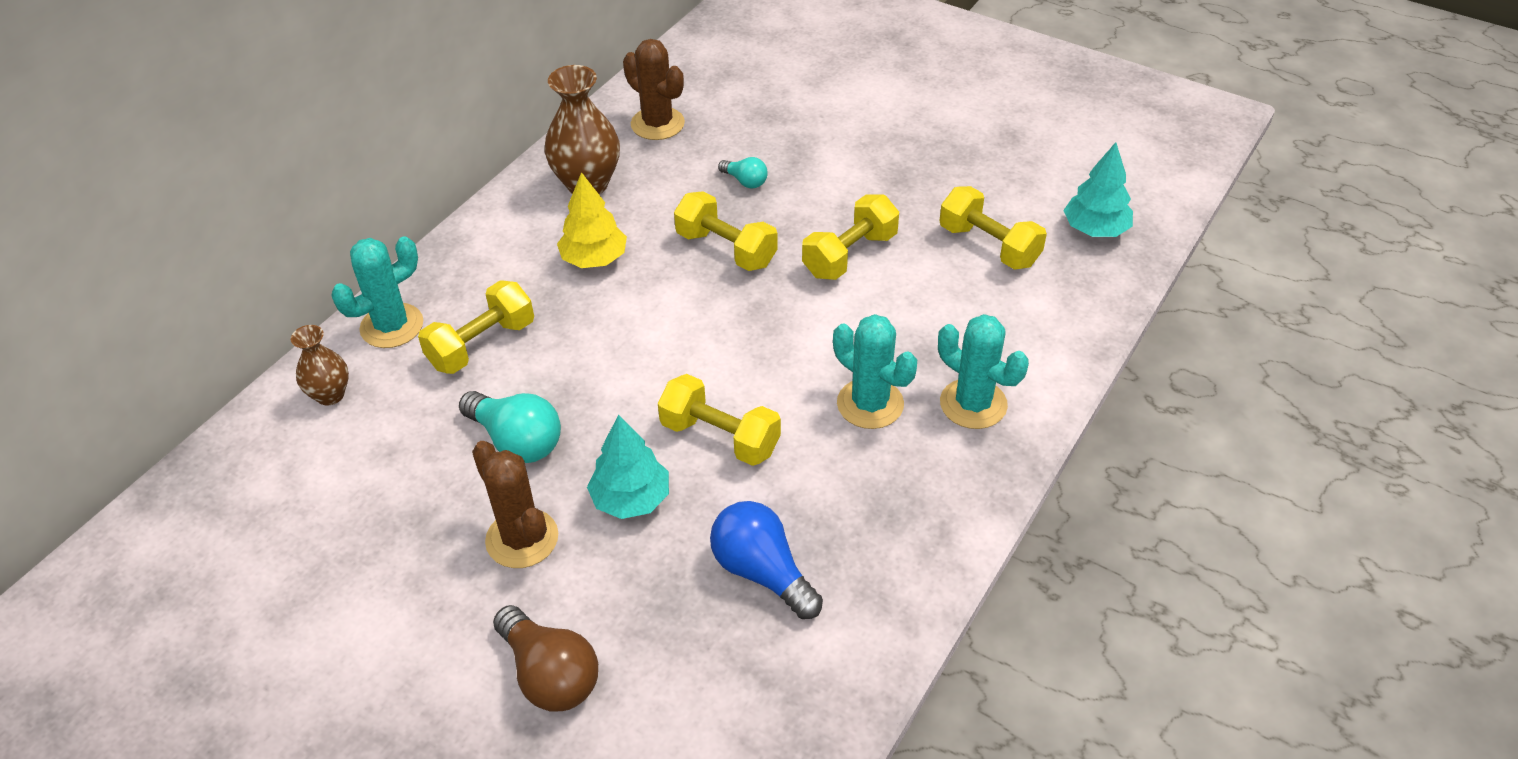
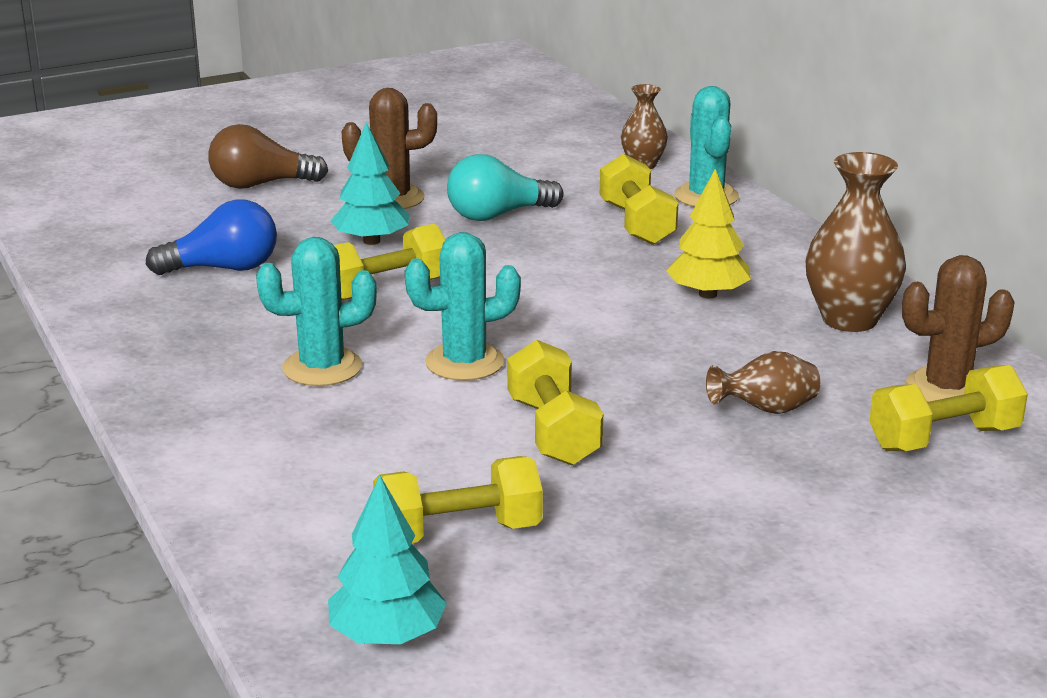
camera: 120 degrees right, 20 degrees down
(726, 249) = (647, 363): yellow dumbbell -> yellow dumbbell (944, 439)
(745, 181) = (766, 410): turquoise light bulb -> brown vase
(973, 404) = (242, 420): turquoise cactus -> turquoise cactus (464, 362)

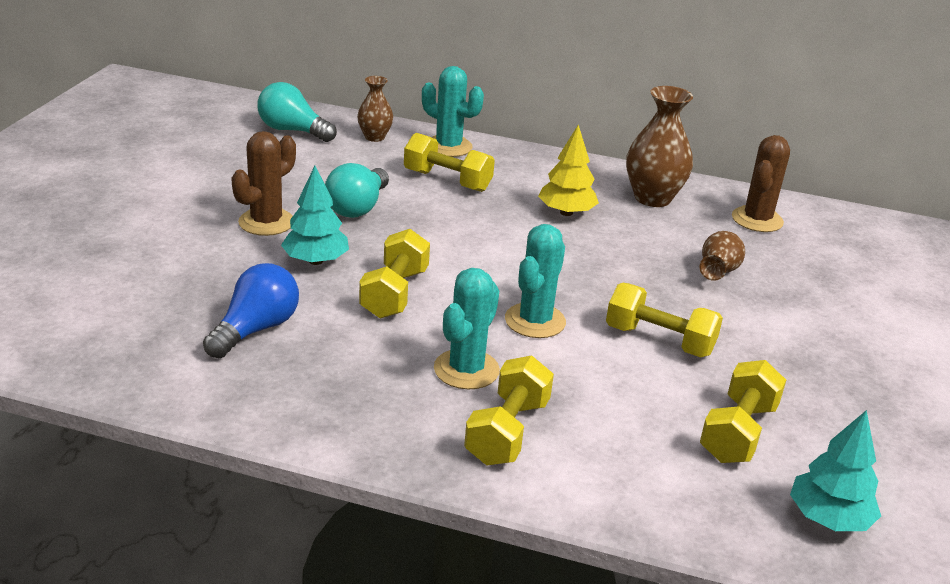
camera: 50 degrees left, 5 degrees up
(260, 184) = (148, 249): brown light bulb -> none
(570, 136) = (292, 131): none -> turquoise light bulb
(944, 439) = (804, 249): yellow dumbbell -> yellow dumbbell (507, 432)

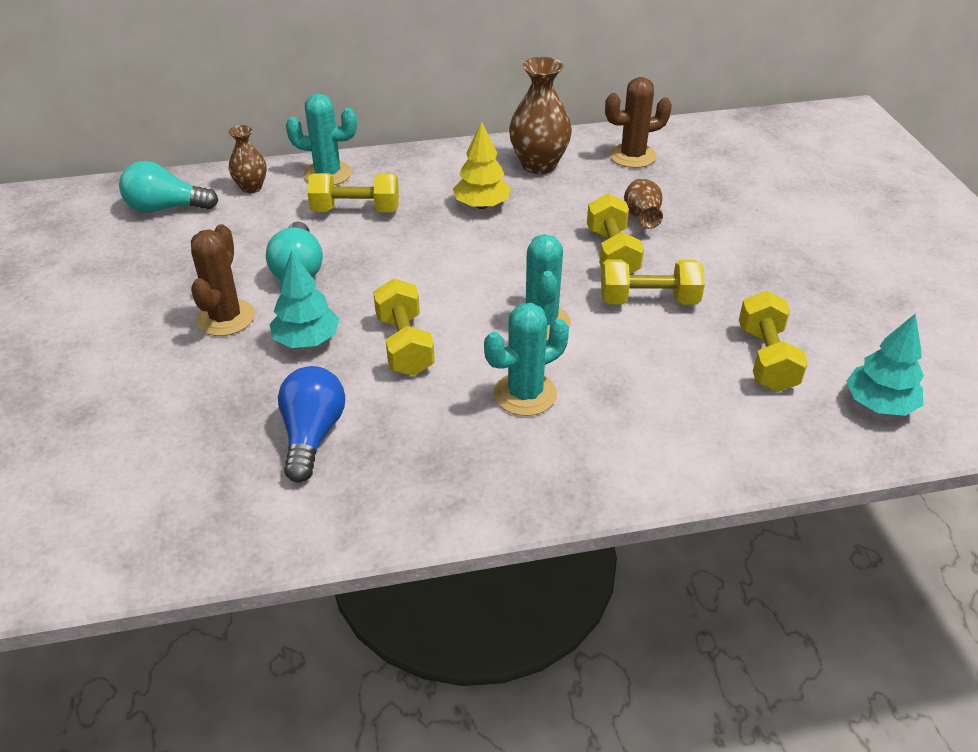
camera: 25 degrees left, 10 degrees up
(466, 369) = (525, 394): turquoise cactus -> turquoise cactus turned 60 degrees clockwise
(507, 432) = (604, 438): yellow dumbbell -> yellow dumbbell (612, 253)
(757, 220) = (632, 156): brown cactus -> brown cactus turned 75 degrees clockwise

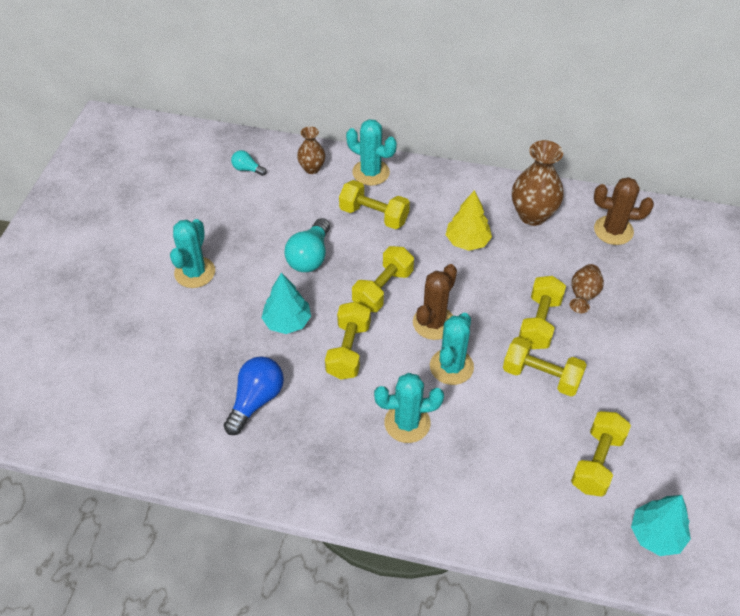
camera: 25 degrees right, 10 degrees up
(148, 326) = (195, 272): none -> turquoise cactus
(166, 208) = (247, 169): turquoise light bulb -> turquoise light bulb, size x0.54
(225, 318) = (244, 283): brown cactus -> brown cactus (433, 323)
(410, 274) = (383, 289): none -> yellow dumbbell

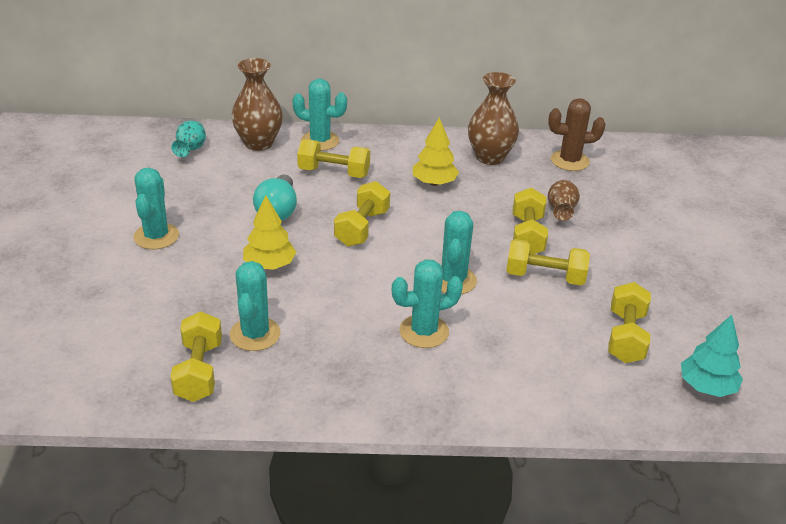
camera: 15 degrees left, 15 degrees down
(247, 169) = (190, 150): turquoise light bulb -> turquoise vase
(256, 400) = (255, 334): blue light bulb -> turquoise cactus
(287, 322) = (269, 265): turquoise tree -> yellow tree
(312, 168) = (258, 143): brown vase -> brown vase, size x1.72
(348, 350) = (342, 280): yellow dumbbell -> yellow dumbbell (199, 371)
(433, 323) = (423, 248): brown cactus -> none

